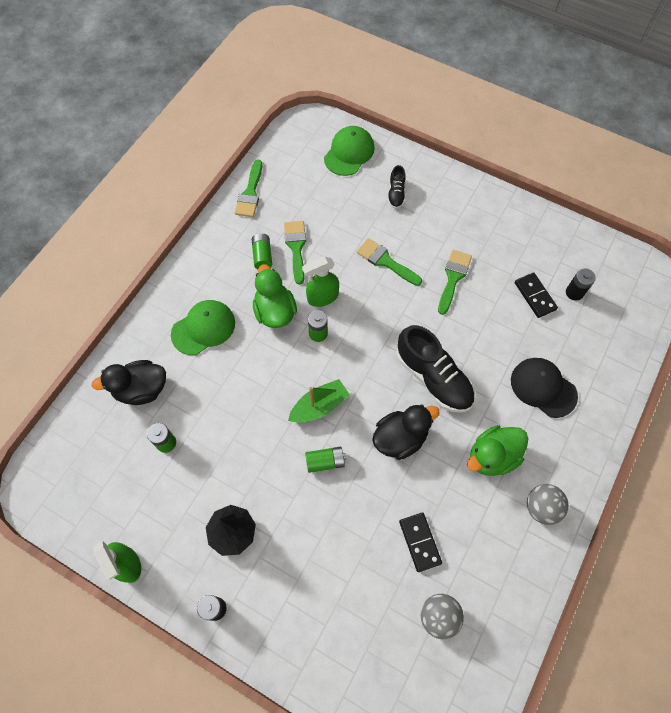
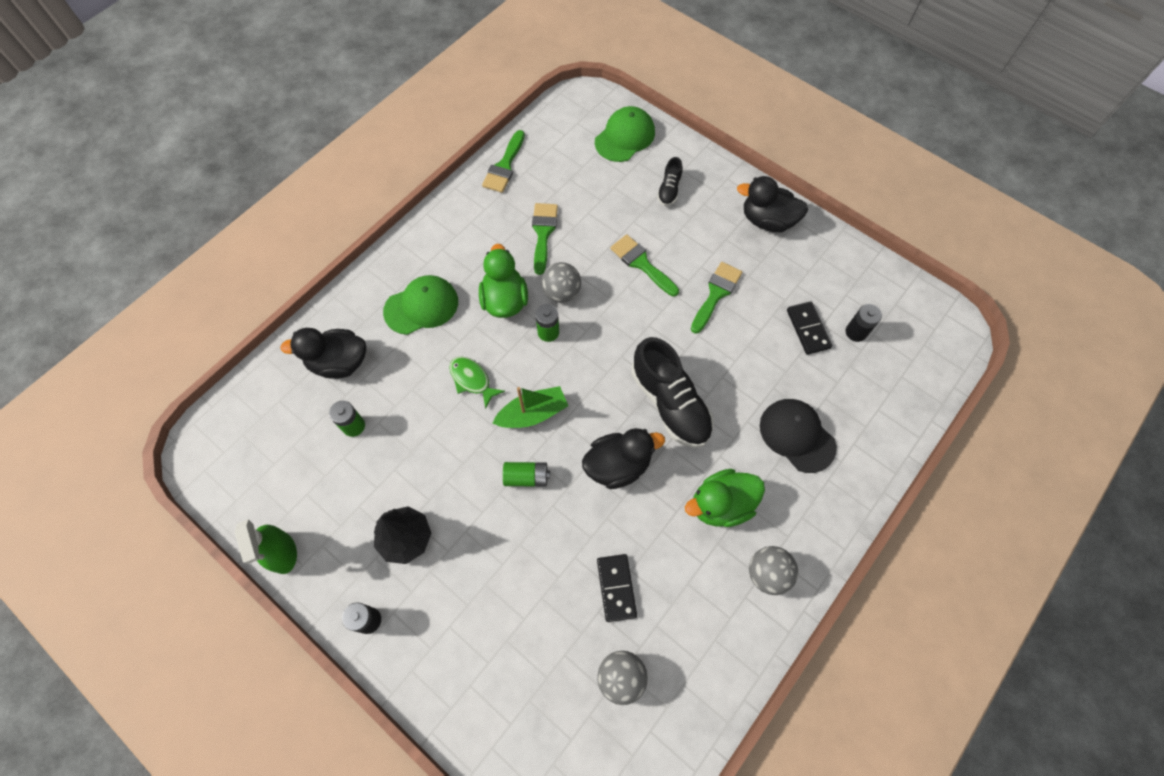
camera: 10 degrees right, 0 degrees up
(261, 385) = (472, 380): none -> green fish
(262, 256) = (504, 237): green battery -> none
(322, 297) = (561, 292): green spray bottle -> grey ball
(483, 208) = (767, 220): none -> black duck

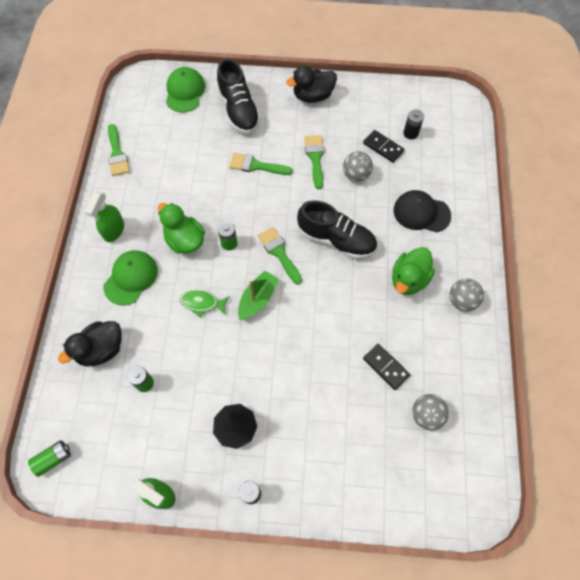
camera: 35 degrees left, 0 degrees up
(442, 245) = (114, 230): none -> green spray bottle
(526, 477) = (283, 340): green battery -> green battery (53, 459)
(543, 233) = (177, 183): green brush -> green brush (279, 252)
(561, 292) = (218, 213): grey ball -> grey ball (356, 175)
(618, 465) = (333, 296): black duck -> none
(669, 190) = (239, 110): black shoe -> black shoe, size x2.03

